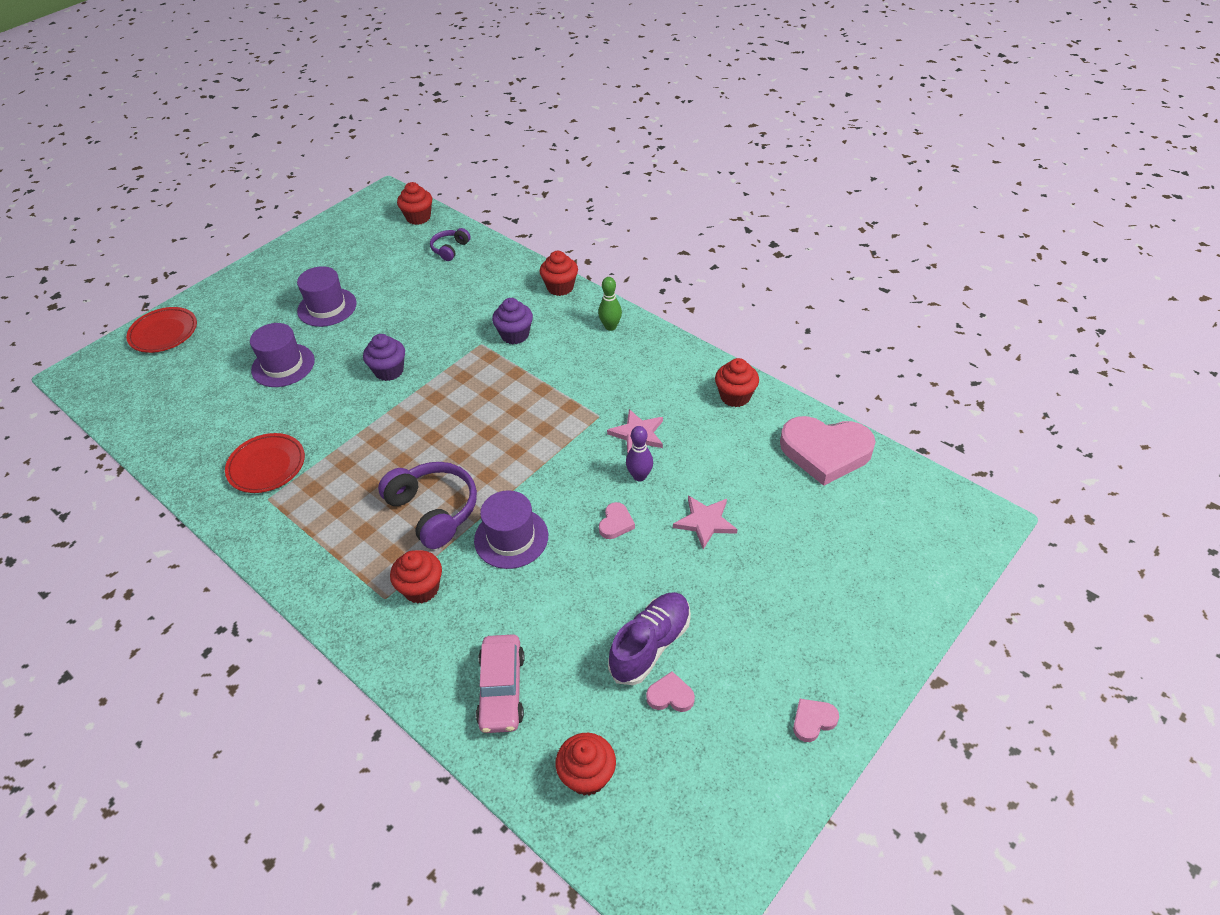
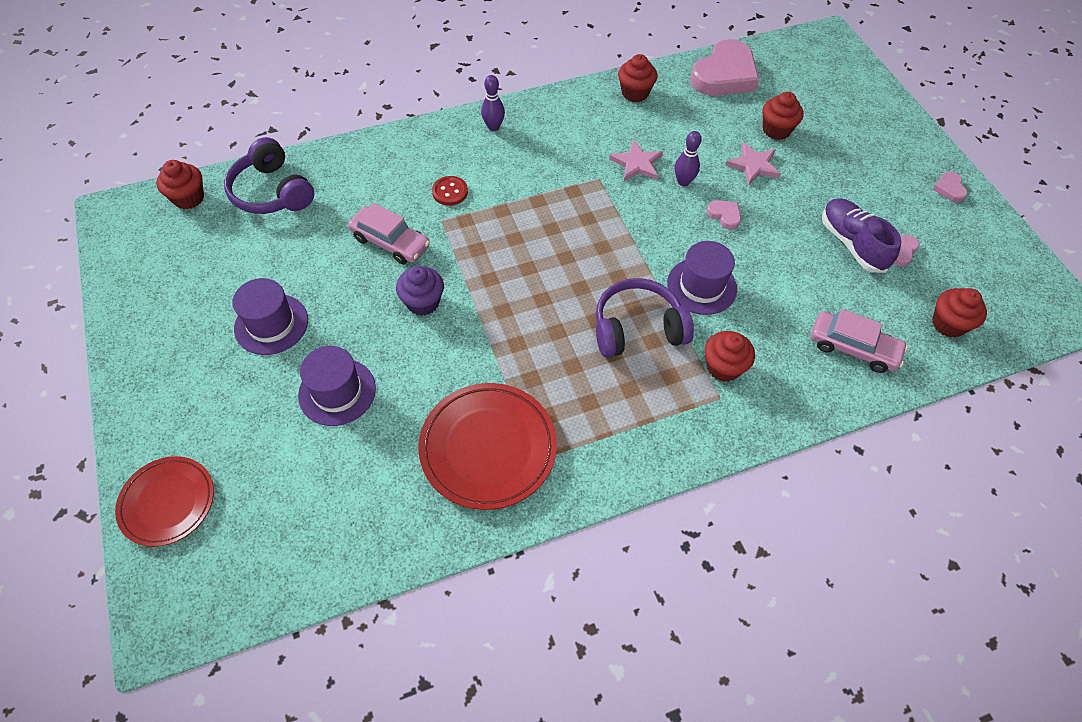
camera: 65 degrees left, 10 degrees up
(267, 466) = (488, 448): red plate -> red plate, size x1.52
(439, 327) = (390, 242): none -> pink car
(450, 249) = (272, 192): purple headphones -> purple headphones, size x1.83
(515, 335) = (450, 192): purple cupcake -> red button
(560, 287) = (410, 137): red cupcake -> red cupcake (776, 130)
(610, 327) = (493, 127): green bowling pin -> purple bowling pin

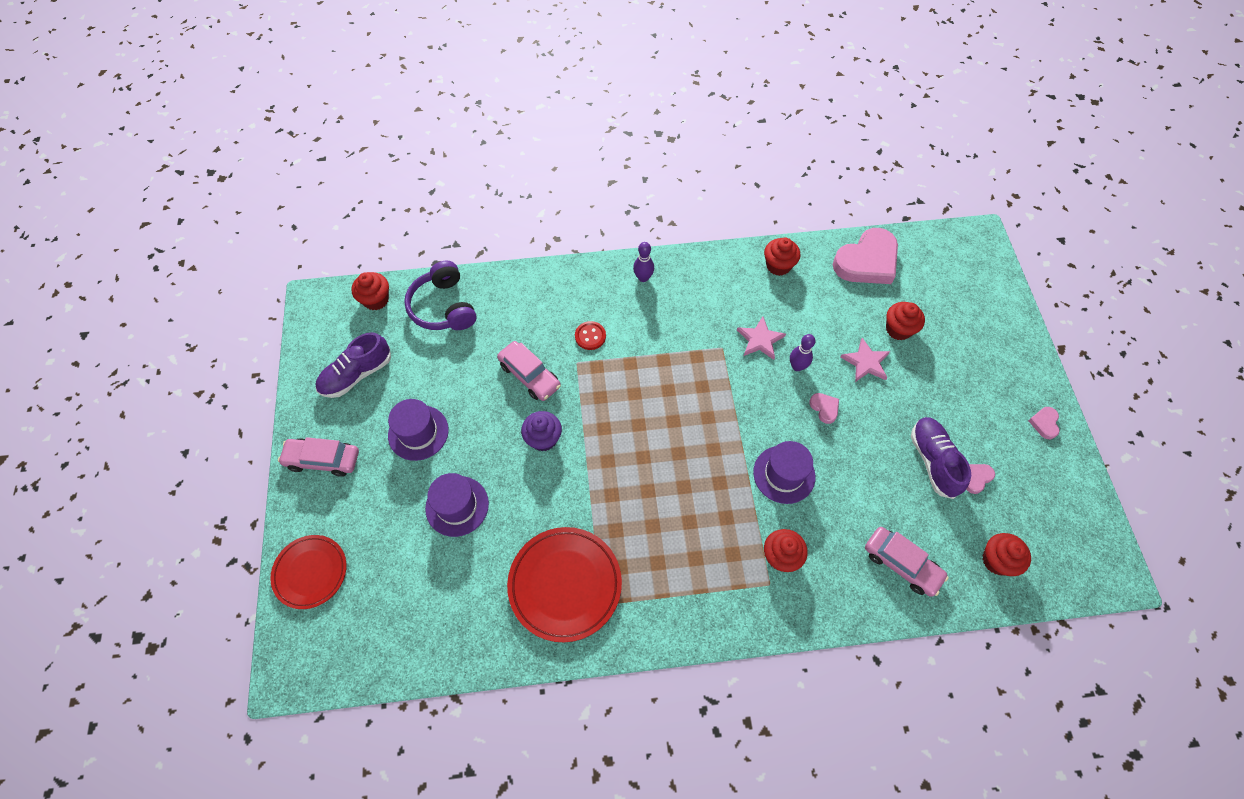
camera: 15 degrees right, 5 degrees up
(158, 375) = (323, 460): none -> pink car
(181, 278) = (357, 374): none -> purple shoe
(637, 328) = (717, 503): purple headphones -> none

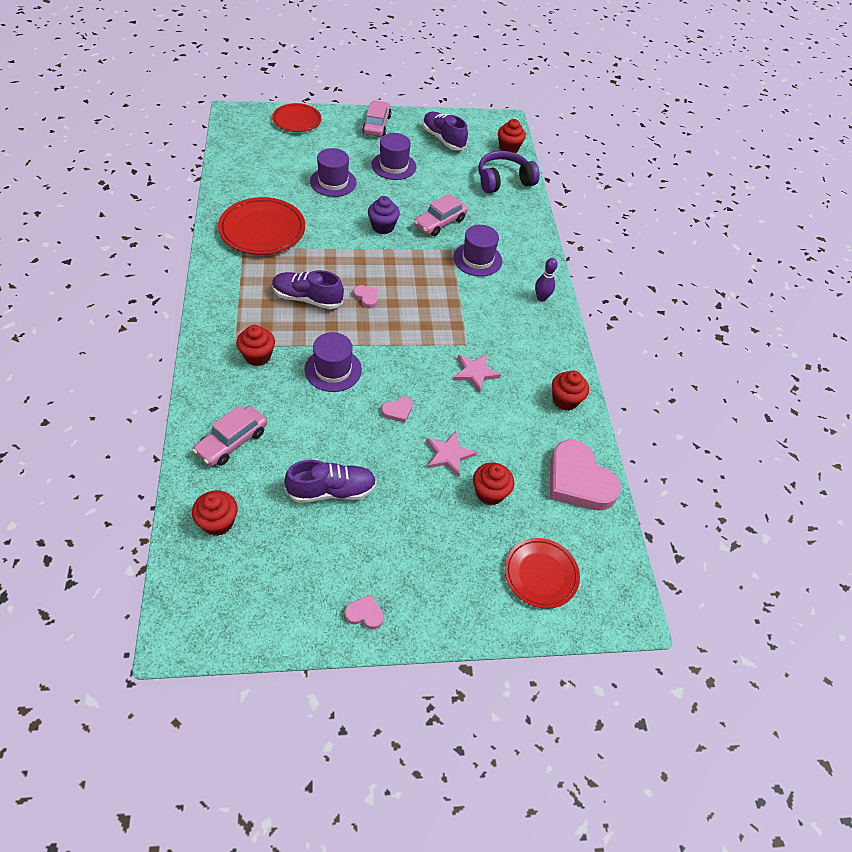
camera: 85 degrees right, 10 degrees down
(590, 336) = (477, 259): red button -> purple hat
(681, 513) = (307, 299): none -> purple shoe
(797, 366) = (445, 397): purple bowling pin -> none
(966, 294) = (540, 574): none -> red plate
(976, 478) = (308, 525): pink heart -> pink heart (366, 297)

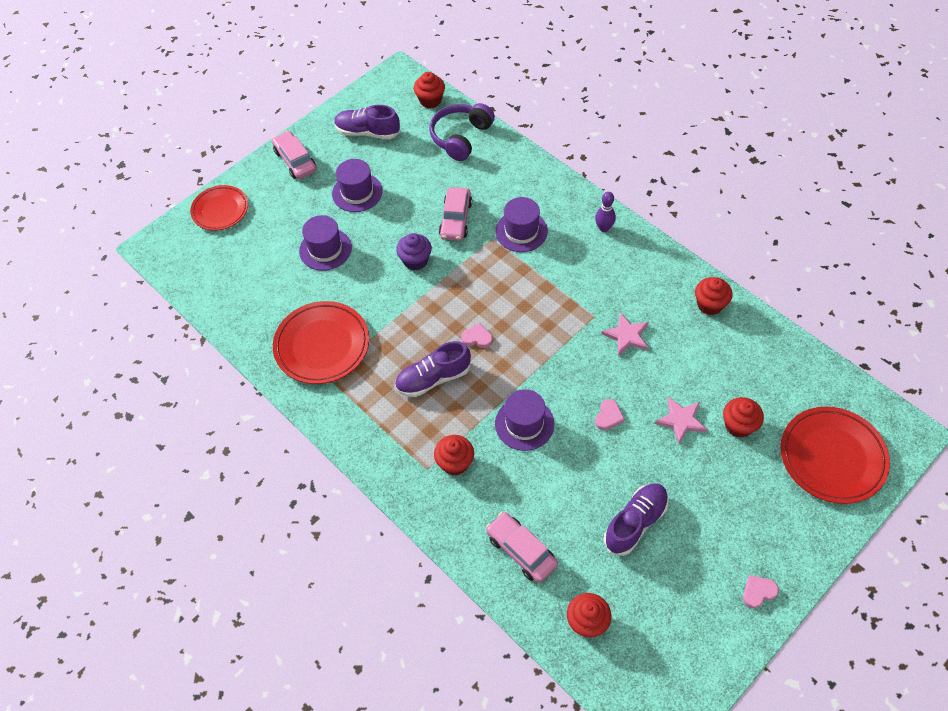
camera: 30 degrees left, 5 degrees up
(232, 441) = (521, 550): pink car -> pink car turned 135 degrees clockwise
(540, 574) = (832, 457): red plate -> red plate, size x1.52
(578, 480) = (783, 363): pink heart -> none

